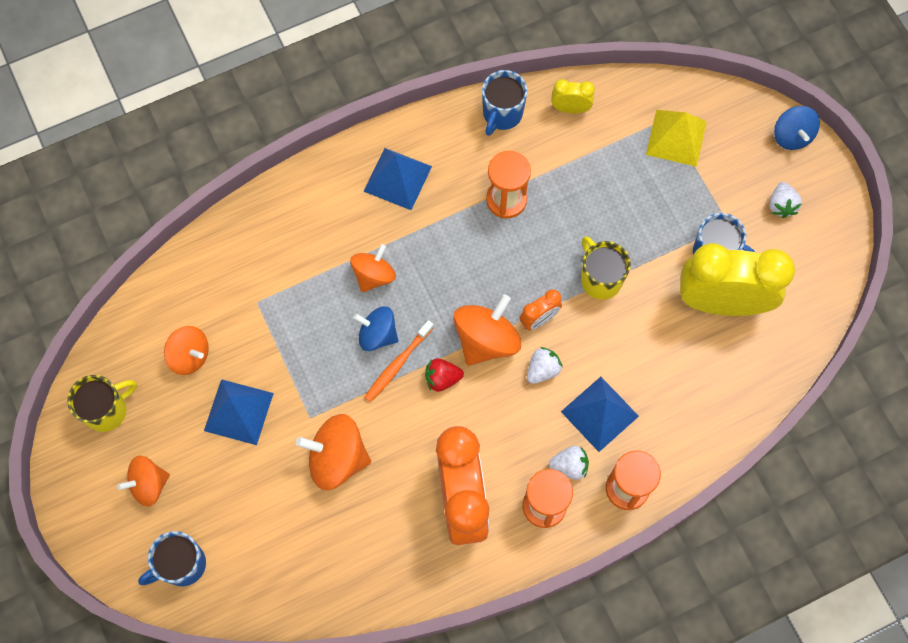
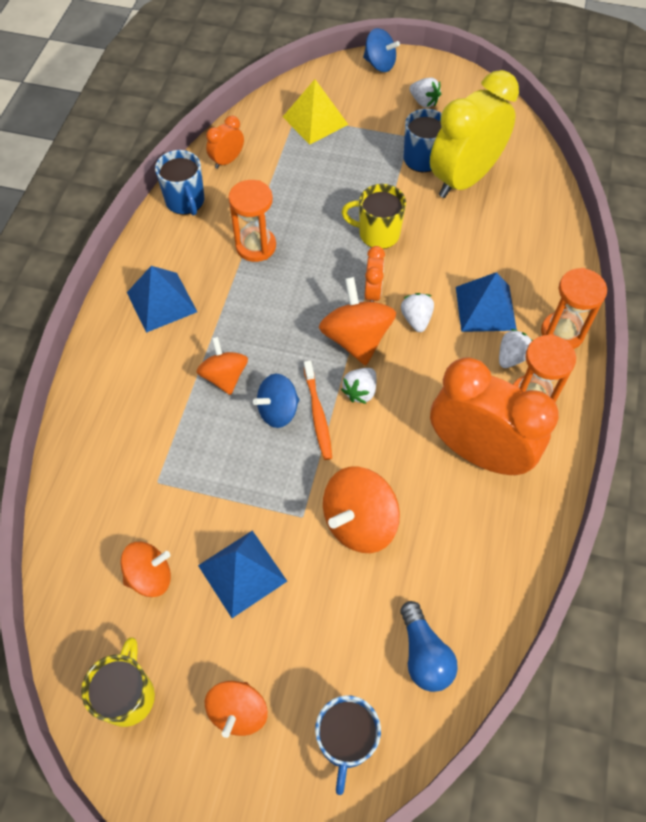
camera: 50 degrees left, 10 degrees down
(276, 573) = (424, 655): none -> blue light bulb
(442, 378) = (360, 391): red strawberry -> white strawberry
(570, 108) = (227, 160): yellow clock -> orange clock

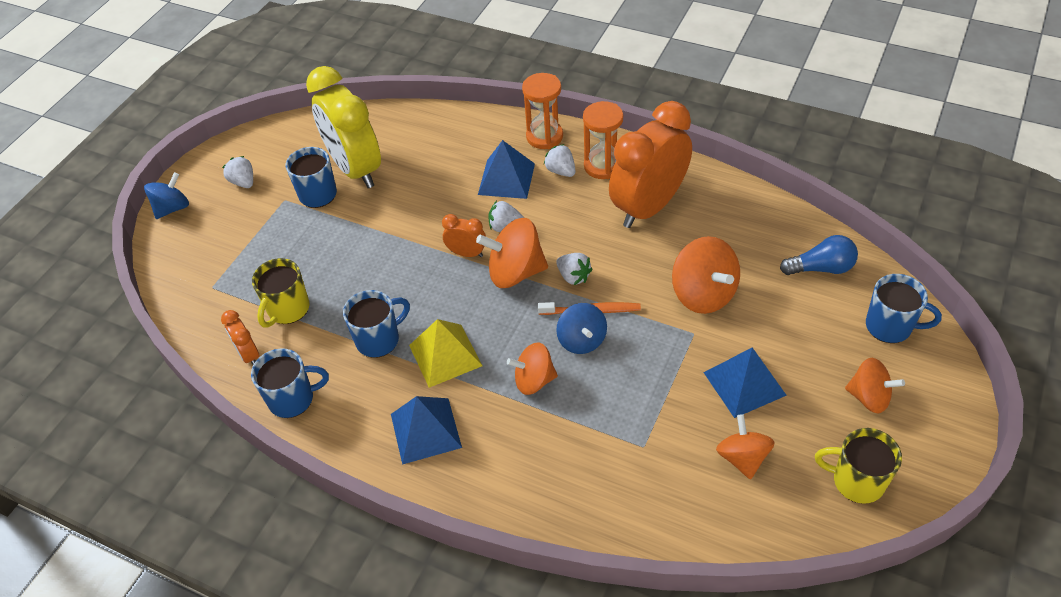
camera: 75 degrees left, 10 degrees down
(256, 246) = (379, 339): orange hourglass -> blue mug
(315, 120) = (226, 271): yellow pyramid -> yellow pyramid (445, 355)
(377, 234) = (398, 240): yellow mug -> yellow mug (288, 309)
(424, 102) = (243, 182): white strawberry -> white strawberry turned 90 degrees counterclockwise

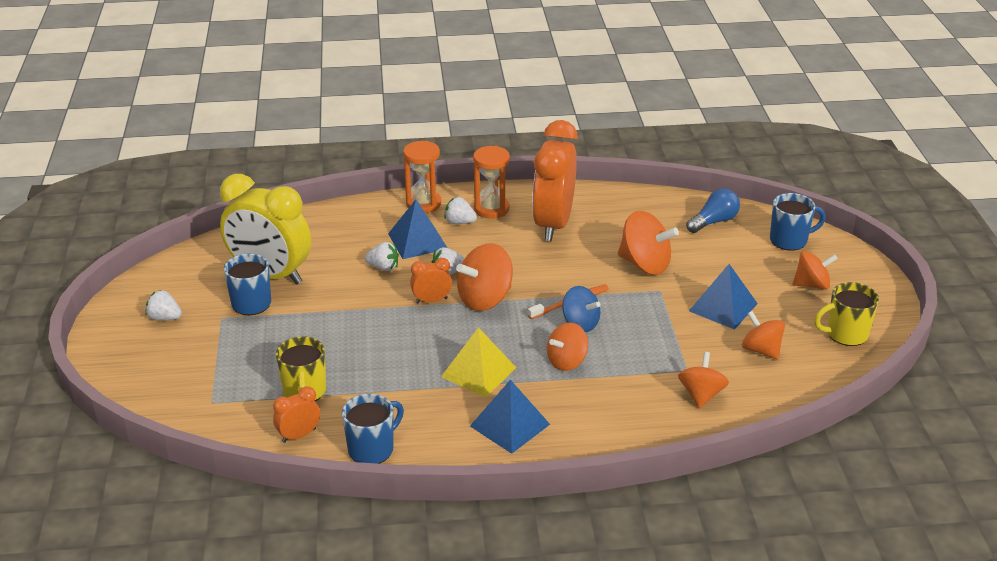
camera: 35 degrees left, 15 degrees down
(172, 208) = (107, 360): blue spinning top -> none
(249, 355) = (299, 435): orange clock -> orange clock turned 120 degrees clockwise
(379, 339) = (410, 382): blue mug -> none
(573, 276) = (535, 286): white strawberry -> white strawberry (383, 267)
(634, 484) = (701, 395): none -> orange spinning top

